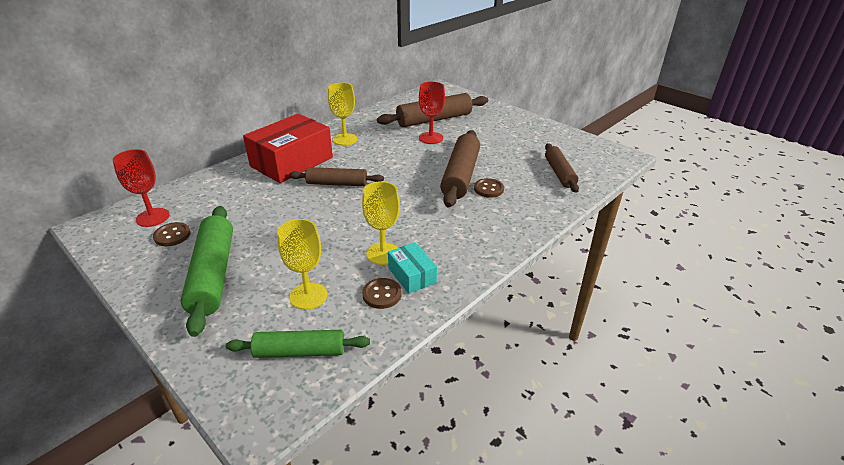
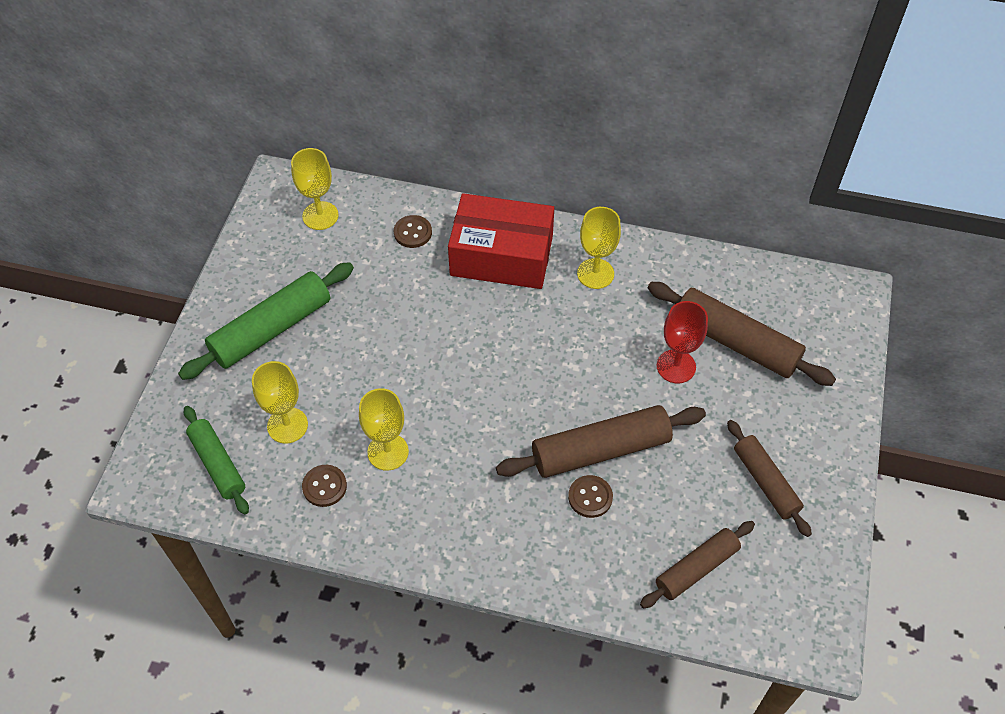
camera: 60 degrees right, 20 degrees up
(152, 217) = (320, 216): red goblet -> yellow goblet
(172, 235) = (304, 254): brown button -> brown button (413, 232)
(337, 184) = (488, 330): brown rolling pin -> brown rolling pin (765, 482)
(412, 275) = (369, 498): turquoise box -> none

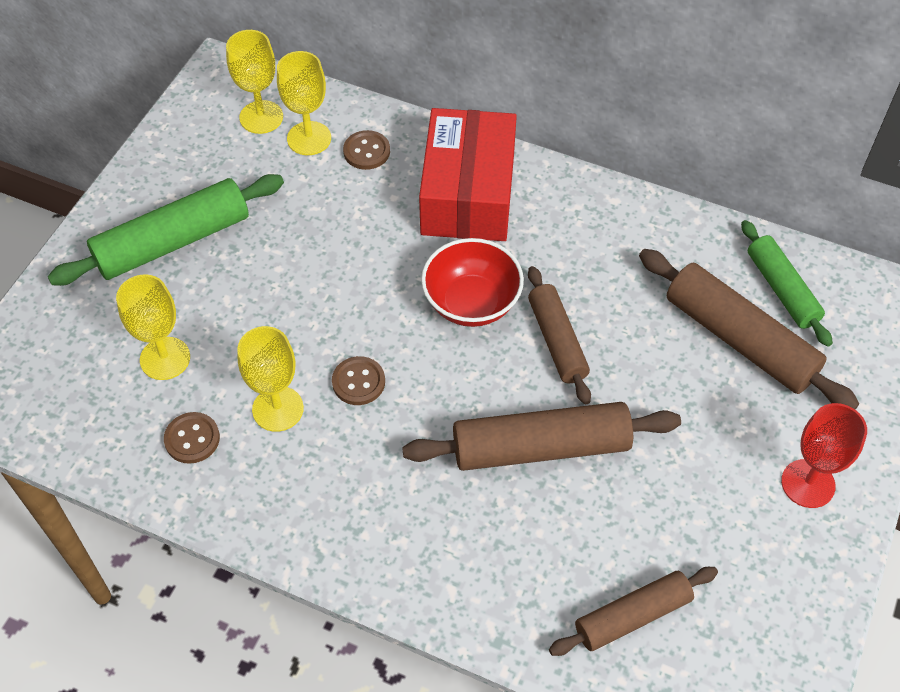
camera: 10 degrees right, 0 degrees up
(218, 464) = (72, 392): green rolling pin -> green rolling pin (782, 289)
(501, 256) = (468, 193): red box -> red box turned 75 degrees clockwise
(523, 344) = (471, 303): none -> red bowl
(590, 497) = (515, 504): brown button -> brown button (358, 382)
(595, 273) = (579, 231): yellow goblet -> yellow goblet (309, 138)
(676, 366) = (657, 358): red goblet -> red goblet (808, 483)
(765, 482) = (744, 521): brown rolling pin -> brown rolling pin (557, 341)

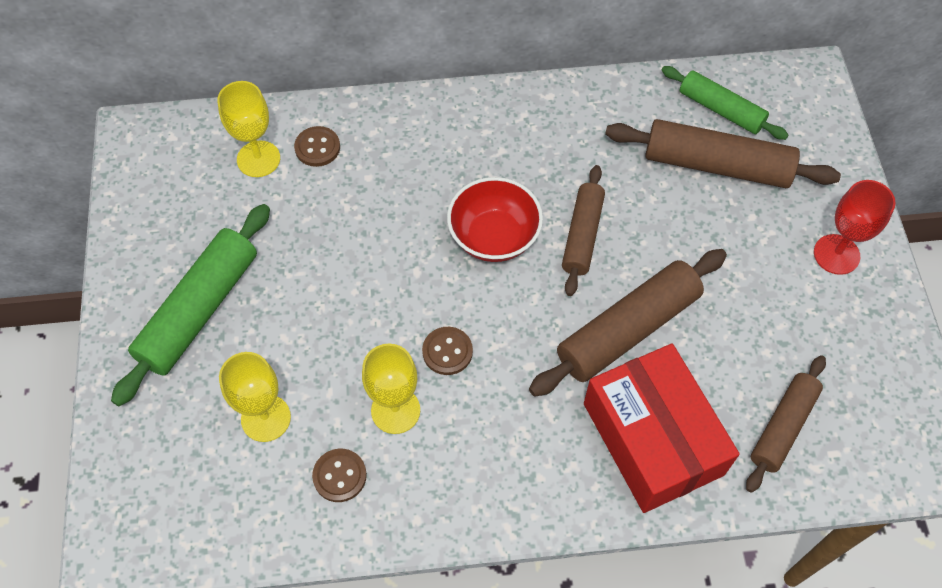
camera: 30 degrees left, 5 degrees up
(261, 117) = (202, 159): yellow goblet -> none
(468, 193) = (428, 145): red box -> red box (652, 438)
(557, 341) = (582, 235): brown rolling pin -> brown rolling pin turned 60 degrees clockwise

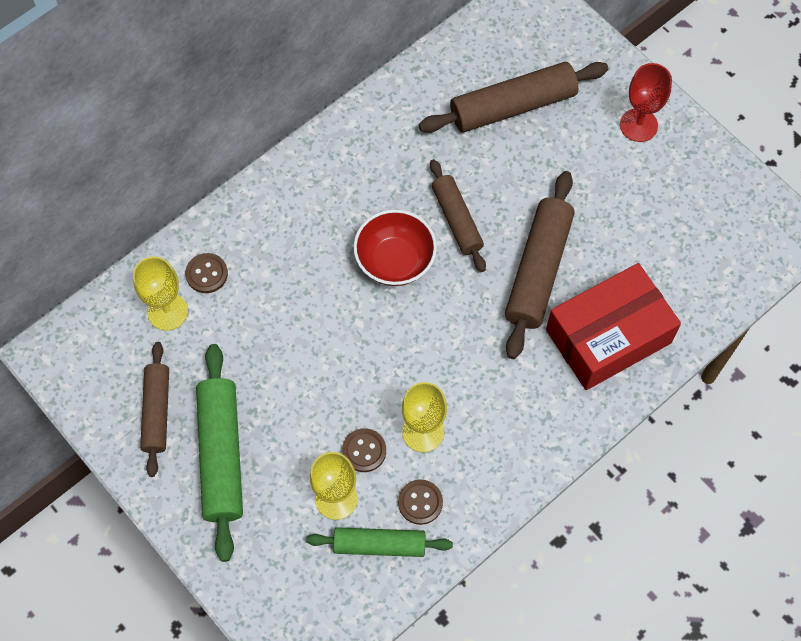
camera: 35 degrees left, 5 degrees up
(447, 351) = (426, 367): brown button -> brown button (364, 451)
(652, 438) = (608, 336): red box -> red box turned 60 degrees counterclockwise
(721, 110) = (485, 59): green rolling pin -> green rolling pin (379, 545)
(783, 427) = (684, 273): brown rolling pin -> brown rolling pin (157, 412)

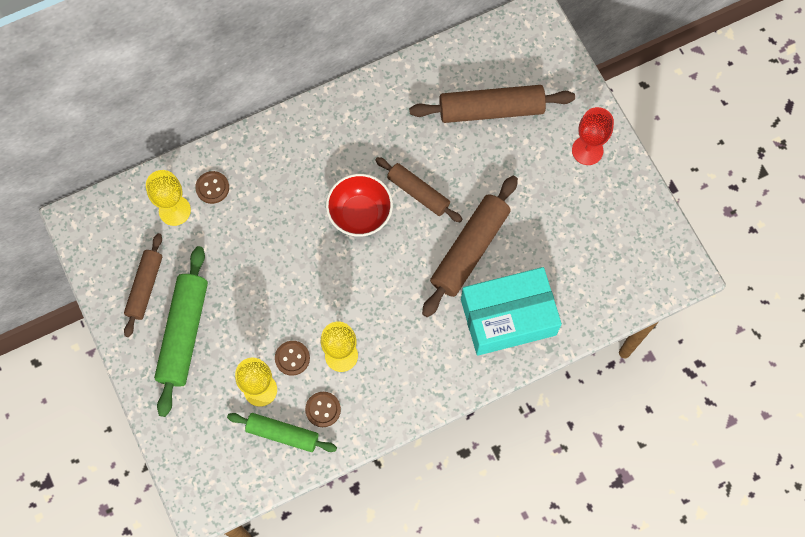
camera: 15 degrees right, 5 degrees up
(457, 220) = (418, 193): brown rolling pin -> brown rolling pin turned 45 degrees counterclockwise
(608, 336) = (508, 317): red box -> turquoise box

